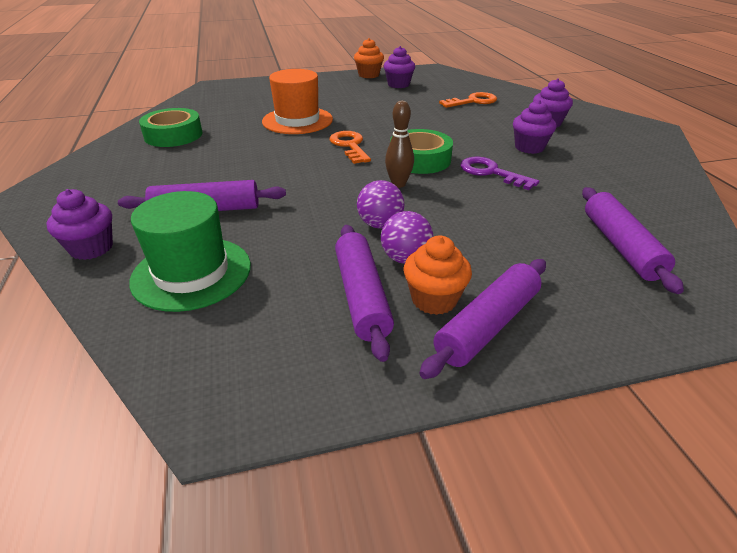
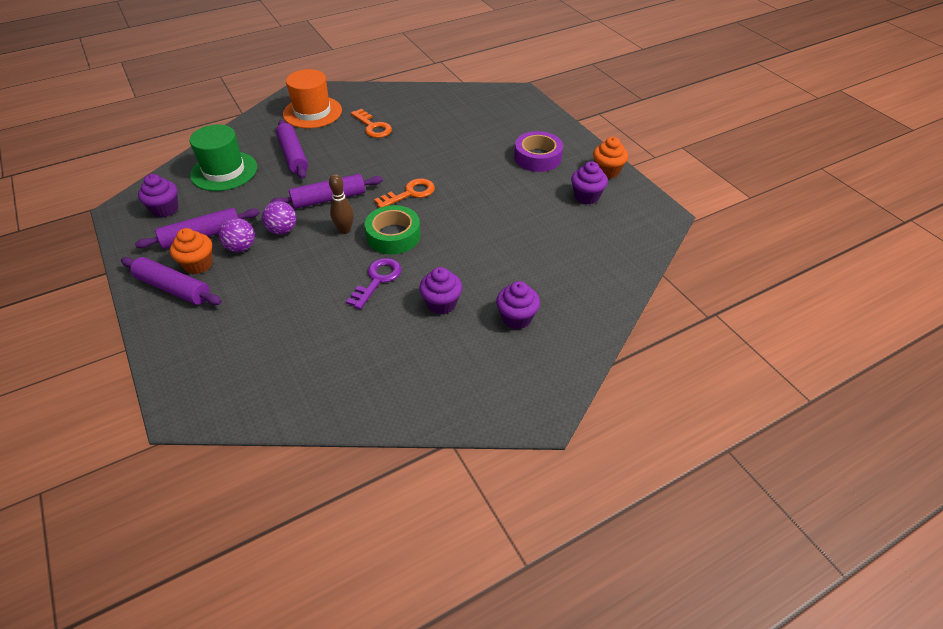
camera: 75 degrees right, 10 degrees up
(91, 248) = (247, 132): purple cupcake -> purple cupcake (165, 209)
(173, 135) = (403, 108): green tape -> none
(297, 120) = (455, 155): orange hat -> orange hat (312, 112)
(330, 92) = (537, 157): none -> purple tape
(473, 101) = (559, 256): orange key -> orange key (373, 127)
(620, 246) = (263, 356): purple rolling pin -> purple rolling pin (329, 199)

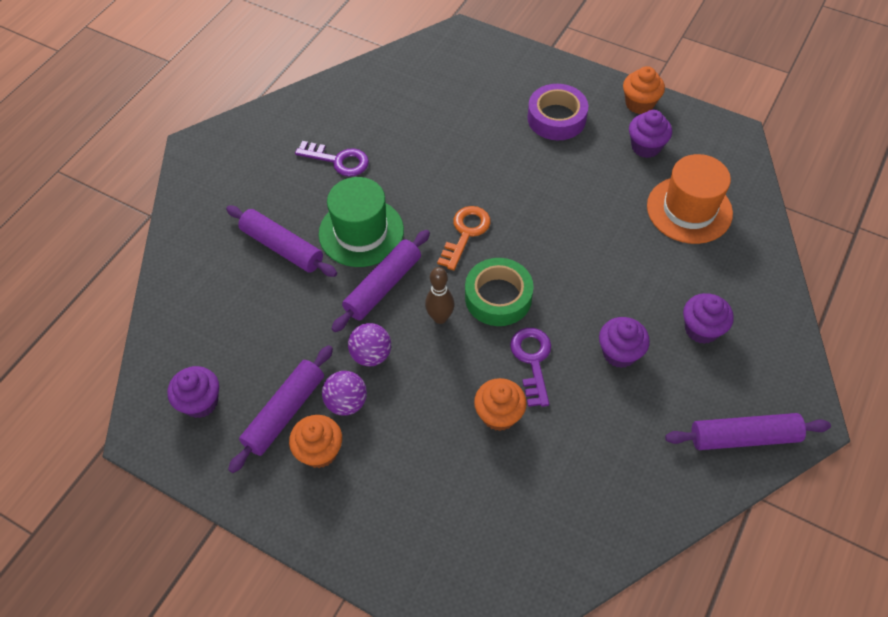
camera: 30 degrees left, 10 degrees up
(173, 288) = (322, 496): purple rolling pin -> purple rolling pin (743, 437)
(224, 171) = (219, 312): green hat -> green hat (361, 232)
(312, 112) = (243, 173): orange hat -> orange hat (689, 210)
(323, 299) = (499, 415): none -> orange cupcake
(373, 127) = (338, 160): orange key -> purple key

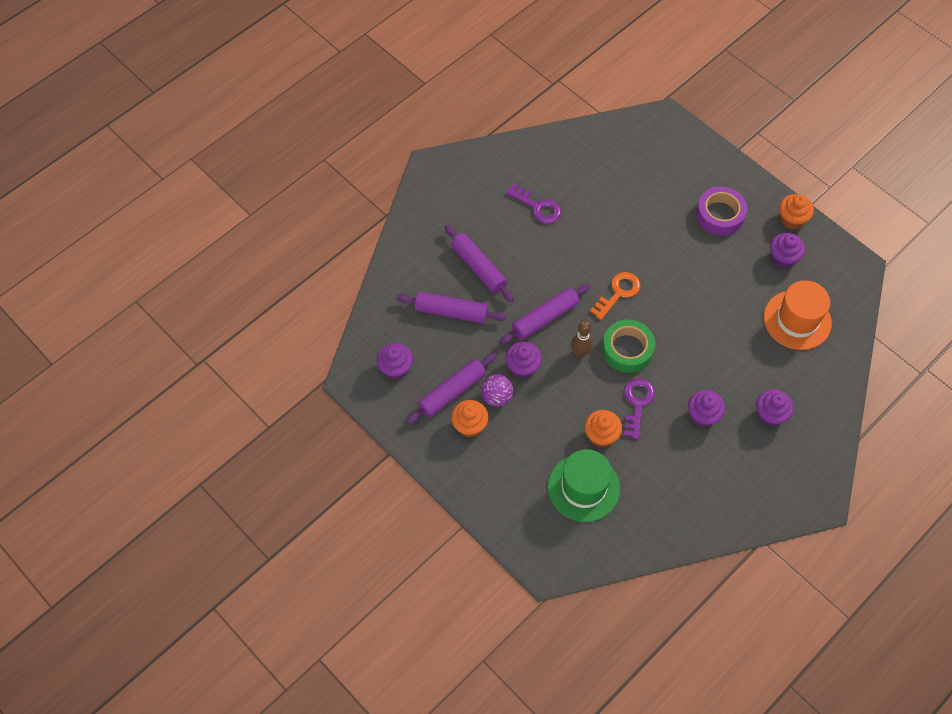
camera: 15 degrees right, 5 degrees up
(361, 232) = (540, 271): green hat -> green hat (583, 487)
(371, 355) = (523, 367): purple ball -> purple cupcake
(743, 437) = (770, 500): purple rolling pin -> purple rolling pin (451, 312)

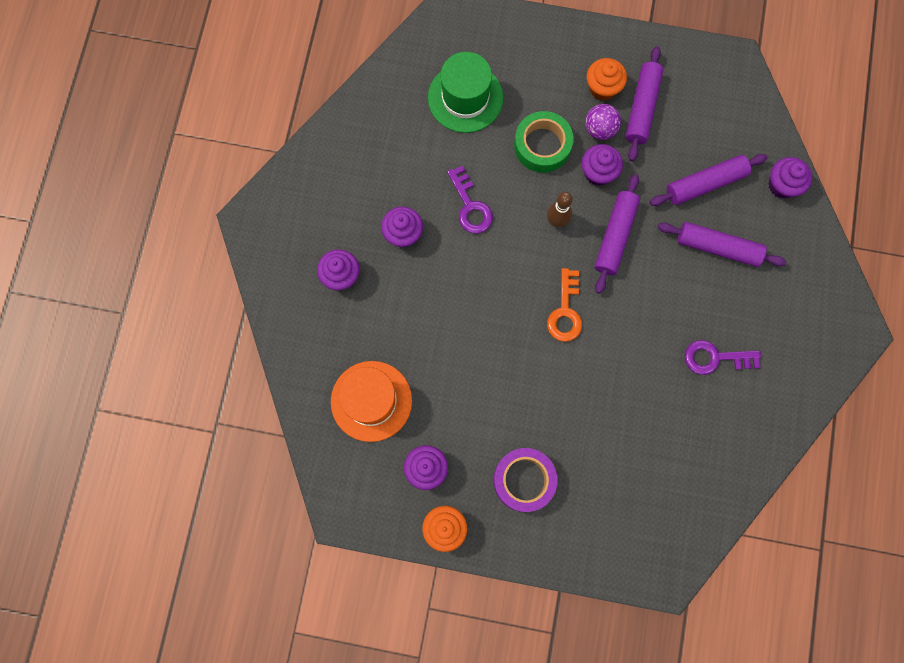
camera: 145 degrees right, 15 degrees up
(396, 368) = (708, 96): purple cupcake -> purple cupcake (782, 185)
(601, 435) = (482, 154): orange cupcake -> none
(627, 349) = (515, 255): green tape -> green tape (542, 145)

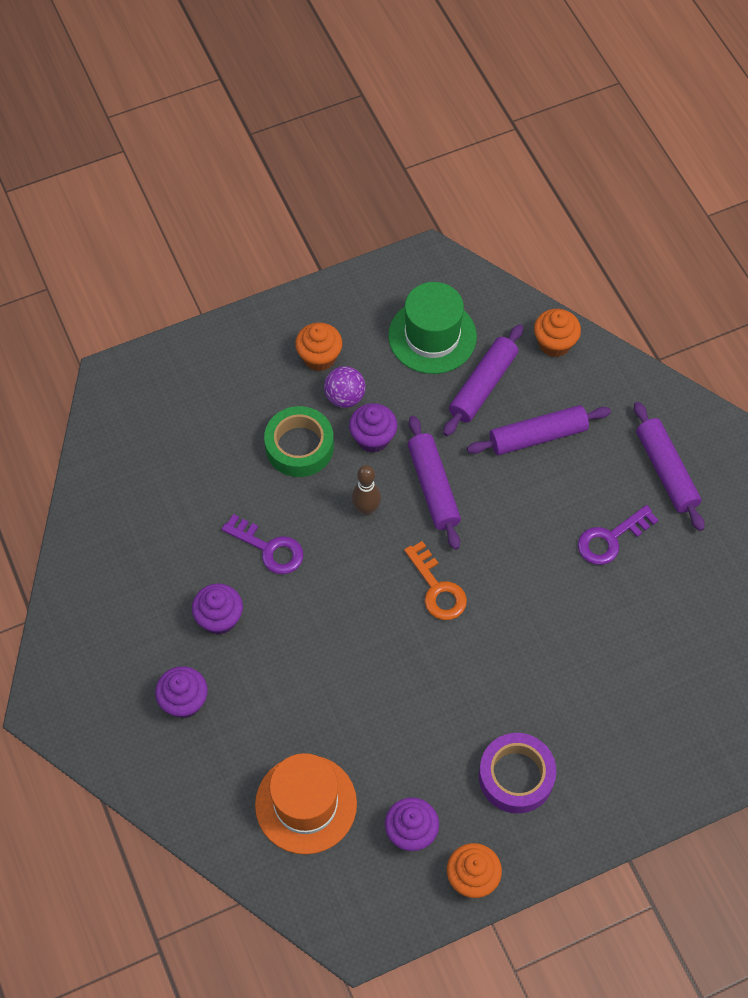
camera: 35 degrees left, 15 degrees down
(465, 98) = (188, 448): green hat -> green hat (432, 336)
(642, 108) = (371, 353): purple rolling pin -> purple rolling pin (666, 471)
(782, 185) = (554, 343): purple cupcake -> orange cupcake

